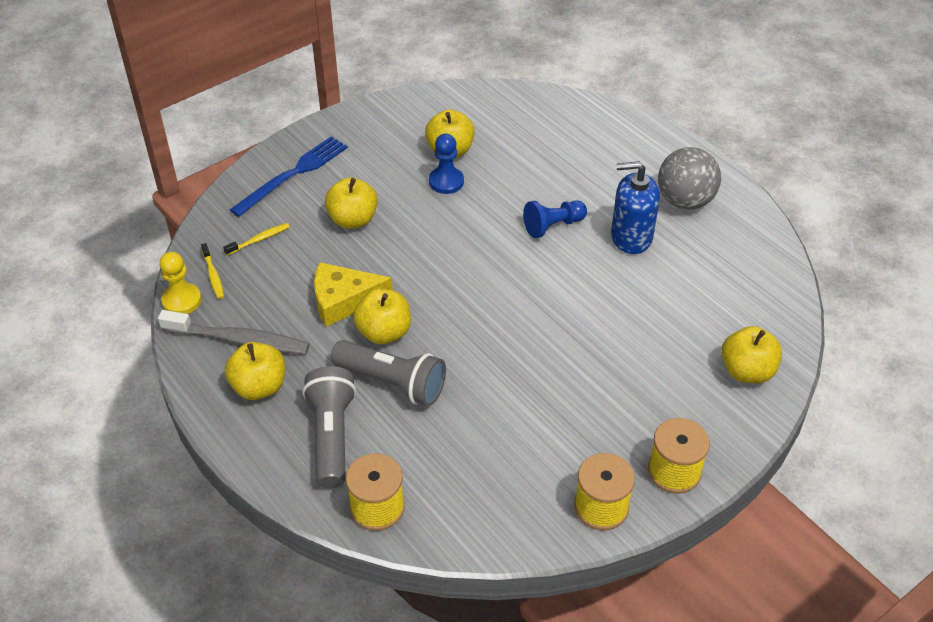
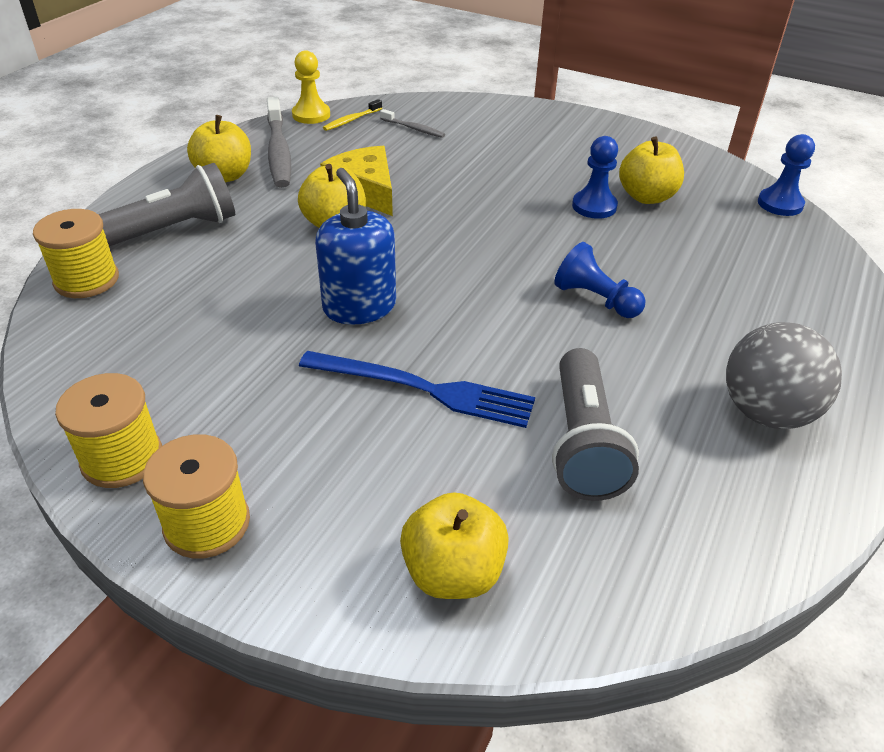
camera: 65 degrees right, 5 degrees down
(259, 239) = (414, 129): yellow toothbrush -> grey toothbrush
(293, 174) = (516, 122): blue fork -> blue fork (424, 389)
(353, 220) = (482, 167): yellow apple -> none
(392, 383) = (265, 246): grey flashlight -> grey flashlight (583, 442)
(497, 93) = (780, 204): none -> blue pawn
(631, 237) = (638, 373): blue soap dispenser -> blue soap dispenser (359, 307)

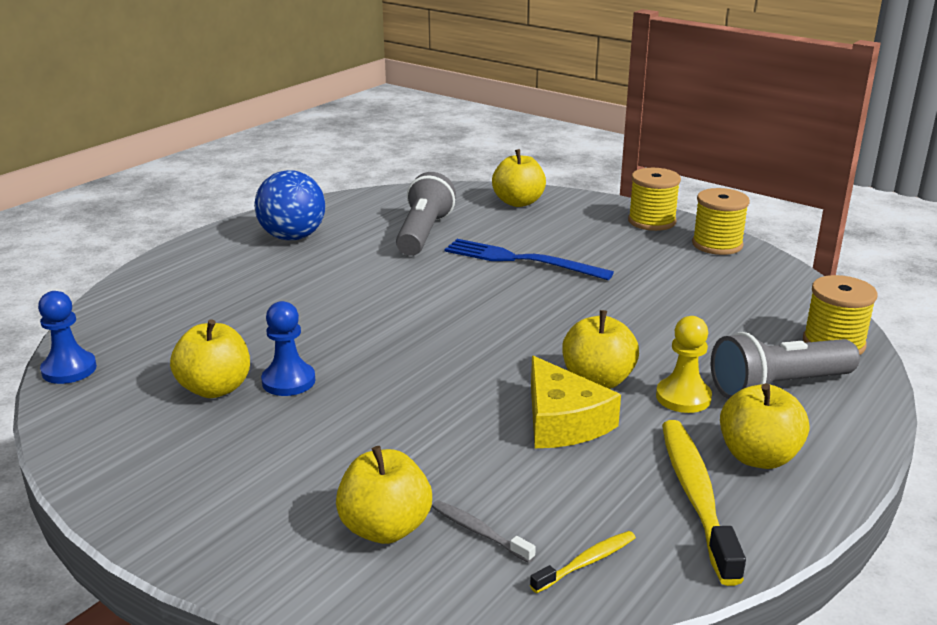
camera: 170 degrees left, 15 degrees down
(278, 152) = (696, 496): grey toothbrush -> yellow toothbrush
(311, 115) = (663, 583): yellow pawn -> yellow pawn (683, 397)
(359, 307) = (568, 308): blue soap dispenser -> none
(468, 127) = (385, 528): none -> yellow apple
(595, 299) = (358, 300): blue pawn -> none
(766, 412) = (293, 237): grey ball -> blue ball

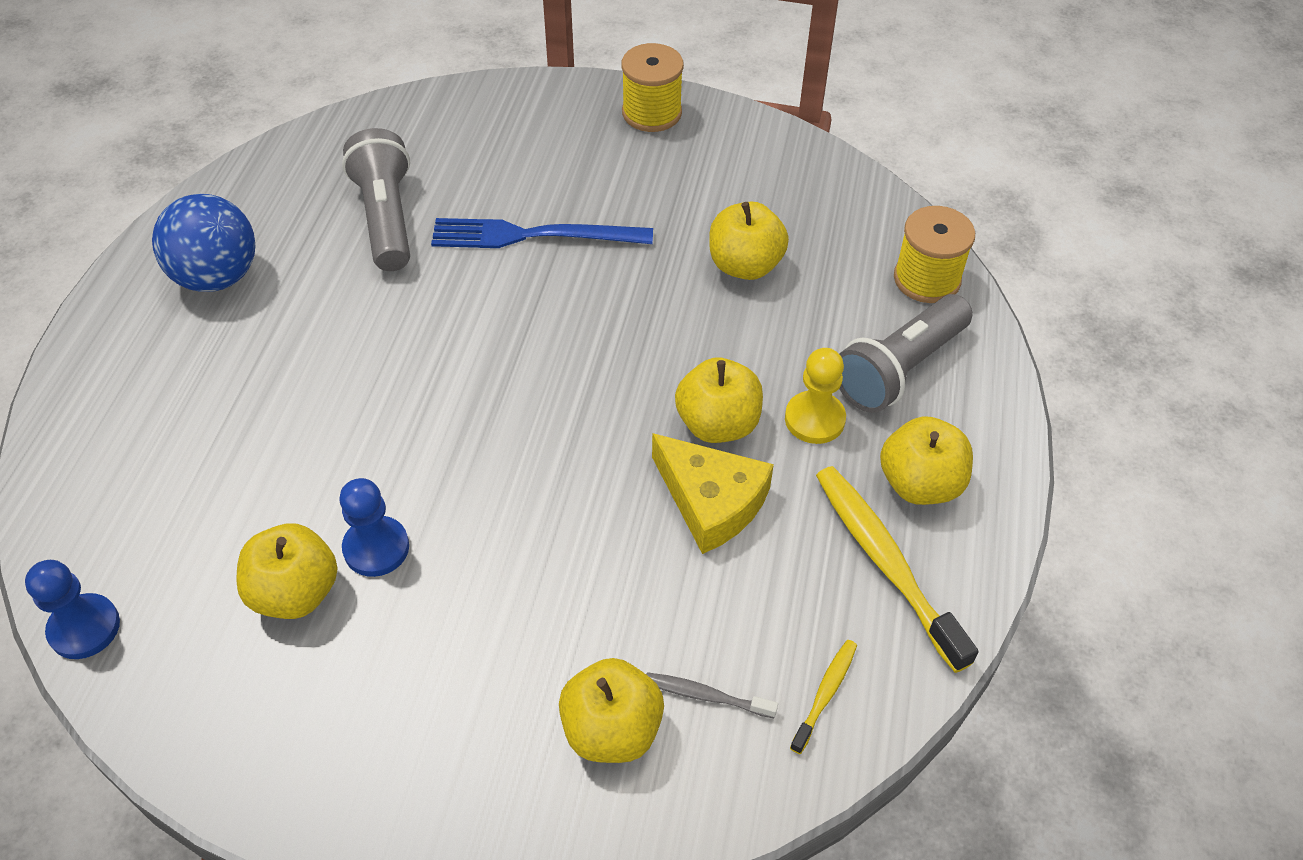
camera: 25 degrees left, 25 degrees up
(518, 202) = (473, 118): yellow apple -> yellow apple (745, 265)
(717, 244) = (743, 138): yellow spool -> none

